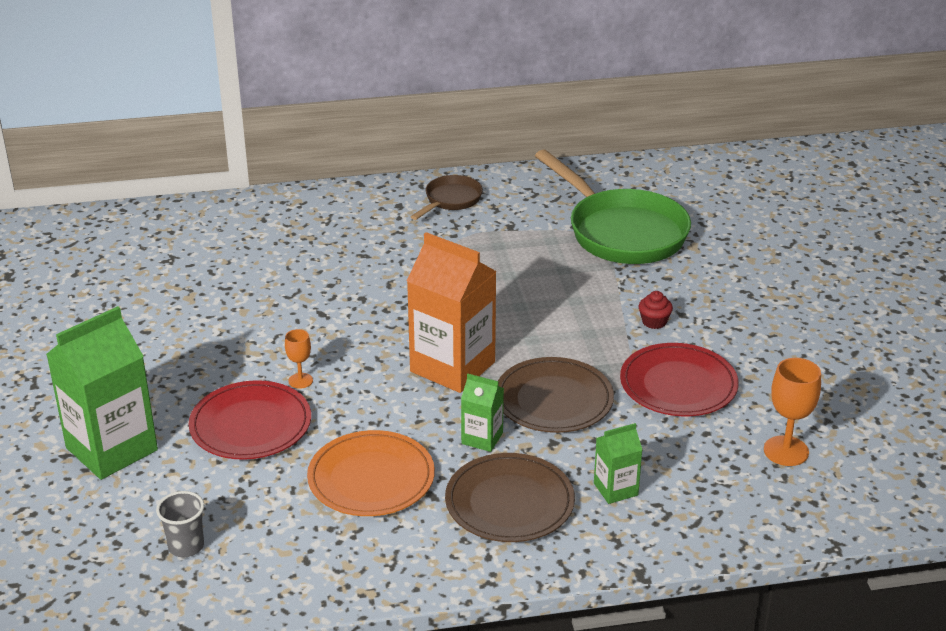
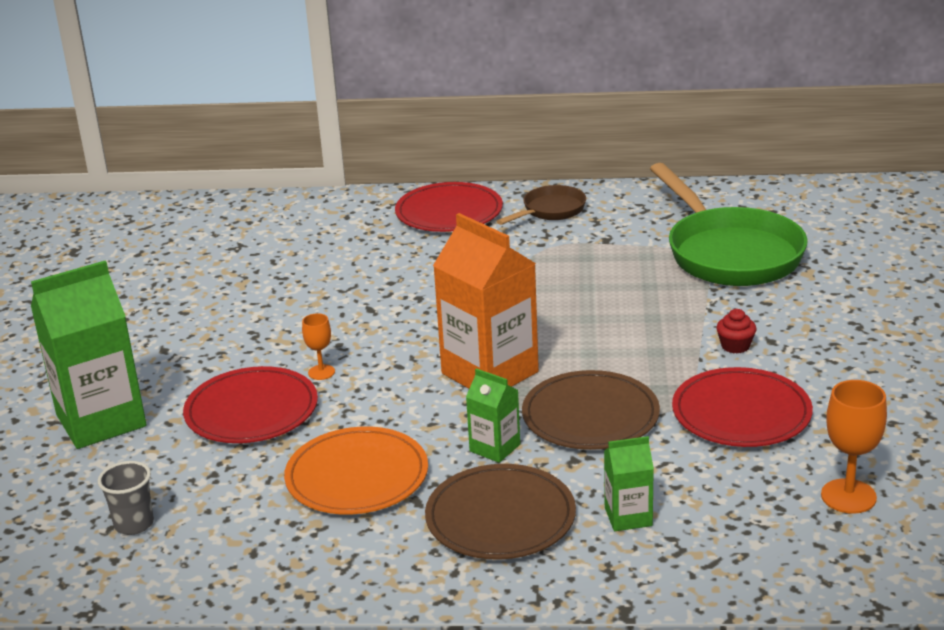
camera: 15 degrees right, 5 degrees down
(358, 208) = (449, 212): none -> red plate

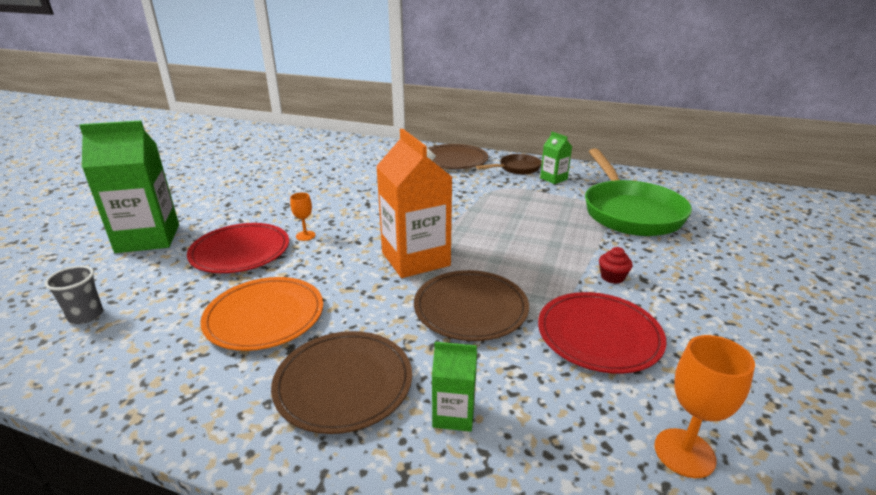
camera: 15 degrees right, 0 degrees up
(449, 212) = (454, 160): red plate -> brown plate
(495, 448) = (381, 318): green carton -> green carton (553, 179)

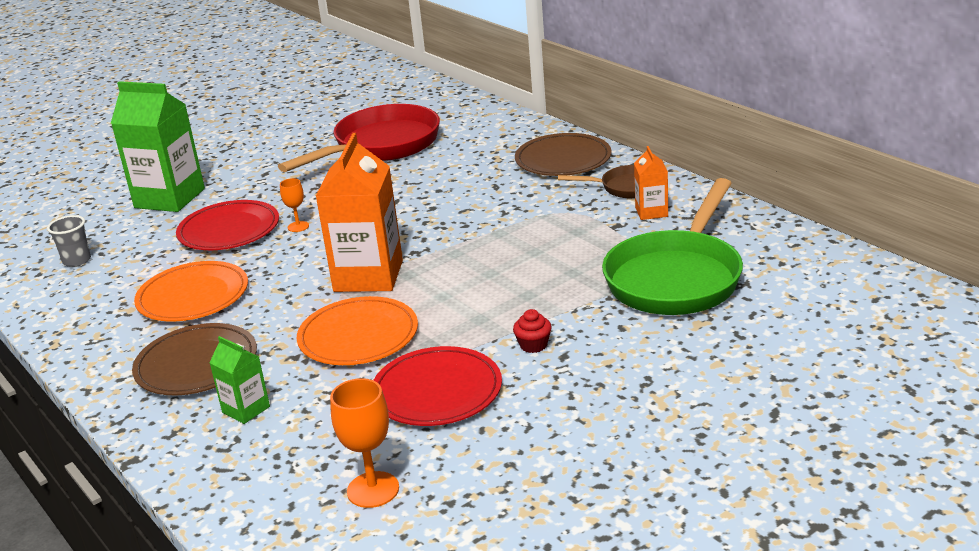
camera: 35 degrees right, 0 degrees up
(309, 171) = (381, 146): none -> red pan
(470, 308) = (358, 336): brown plate -> orange plate
(553, 179) = (651, 212): green carton -> orange carton

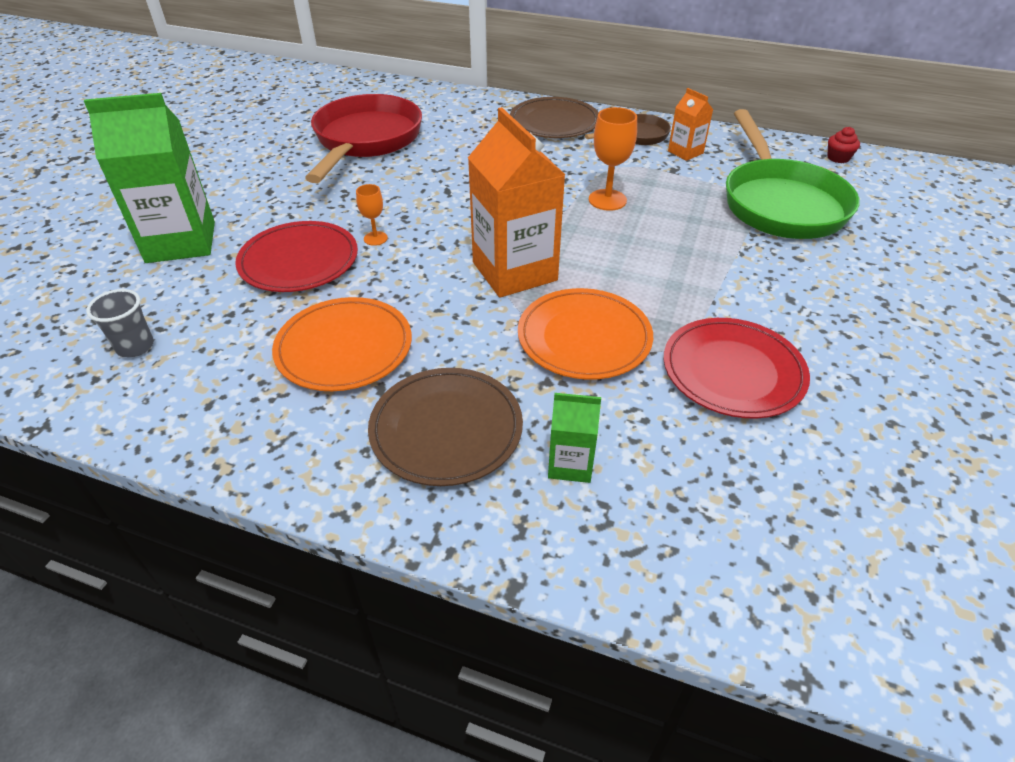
camera: 35 degrees left, 15 degrees up
(373, 490) = (816, 505): orange goblet -> orange goblet (607, 200)
(533, 345) = (753, 296): red cupcake -> red cupcake (838, 158)

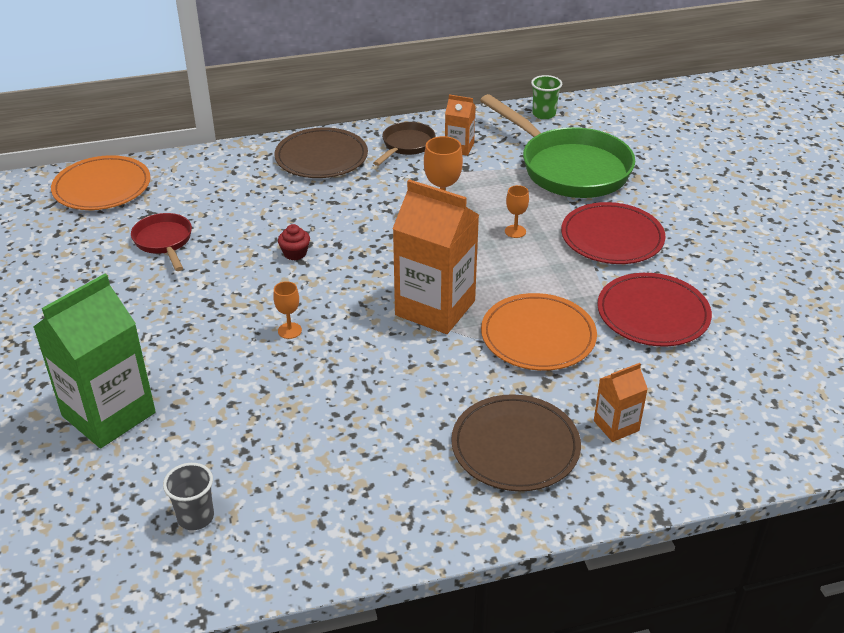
camera: 35 degrees left, 5 degrees down
(299, 261) = (246, 380): red plate -> red plate (612, 237)
(344, 348) = (374, 429): orange plate -> orange plate (102, 187)
(366, 141) = (164, 242): red pan -> red pan, size x0.50
(570, 464) = (616, 426): green carton -> orange carton
(664, 237) = (515, 231): none -> orange goblet
(802, 151) = (544, 114): none -> green cup
(838, 158) = (574, 111): red cupcake -> red cupcake (295, 253)

